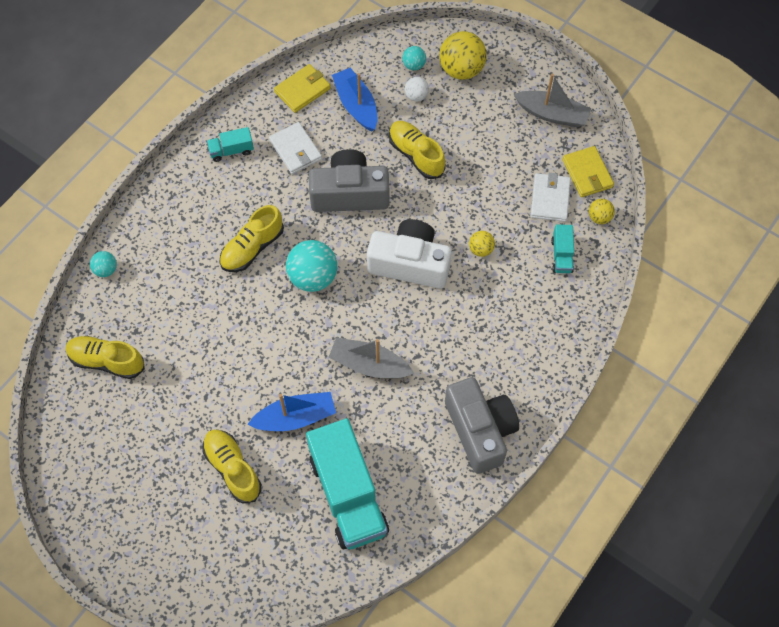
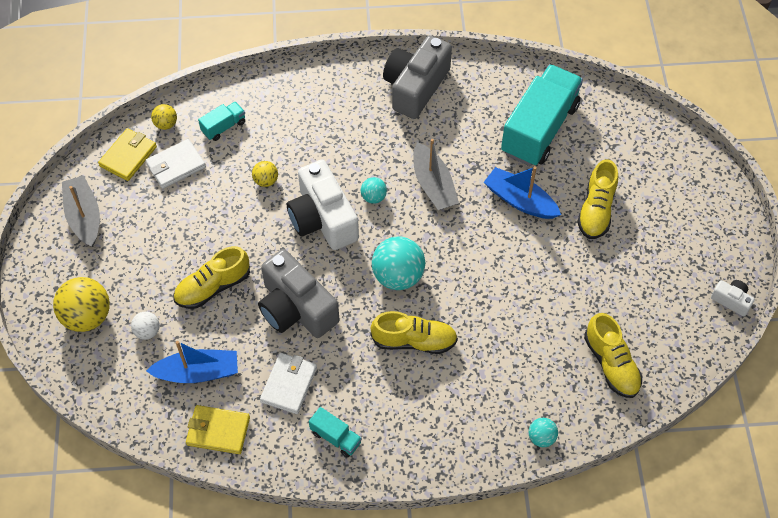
camera: 130 degrees left, 5 degrees down
(63, 496) = (731, 300): none -> white camera
(356, 105) = (198, 372): blue boat -> blue boat turned 120 degrees counterclockwise
(414, 65) = (112, 358): turquoise ball -> turquoise ball (373, 197)
(416, 155) = (213, 287): yellow shoe -> yellow shoe turned 45 degrees clockwise

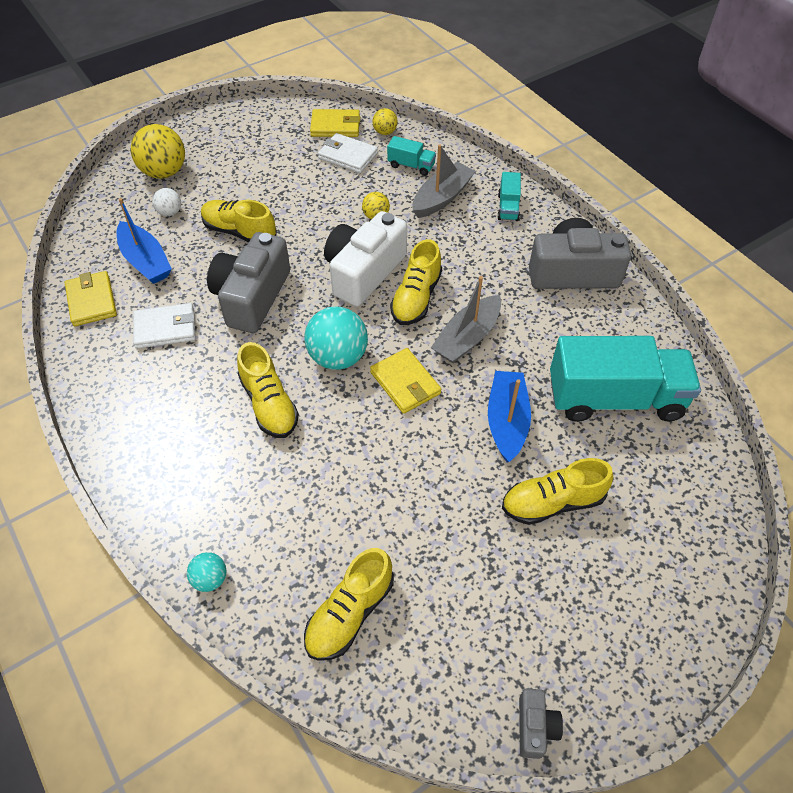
camera: 60 degrees right, 5 degrees down
(84, 216) = (259, 129): grey boat -> grey boat (442, 198)
(336, 437) = (124, 389): turquoise truck -> turquoise truck (508, 207)
(373, 197) = (416, 298): turquoise ball -> yellow shoe
(449, 244) = (405, 383): none -> yellow wallet
(731, 300) = (535, 727): white camera -> grey camera

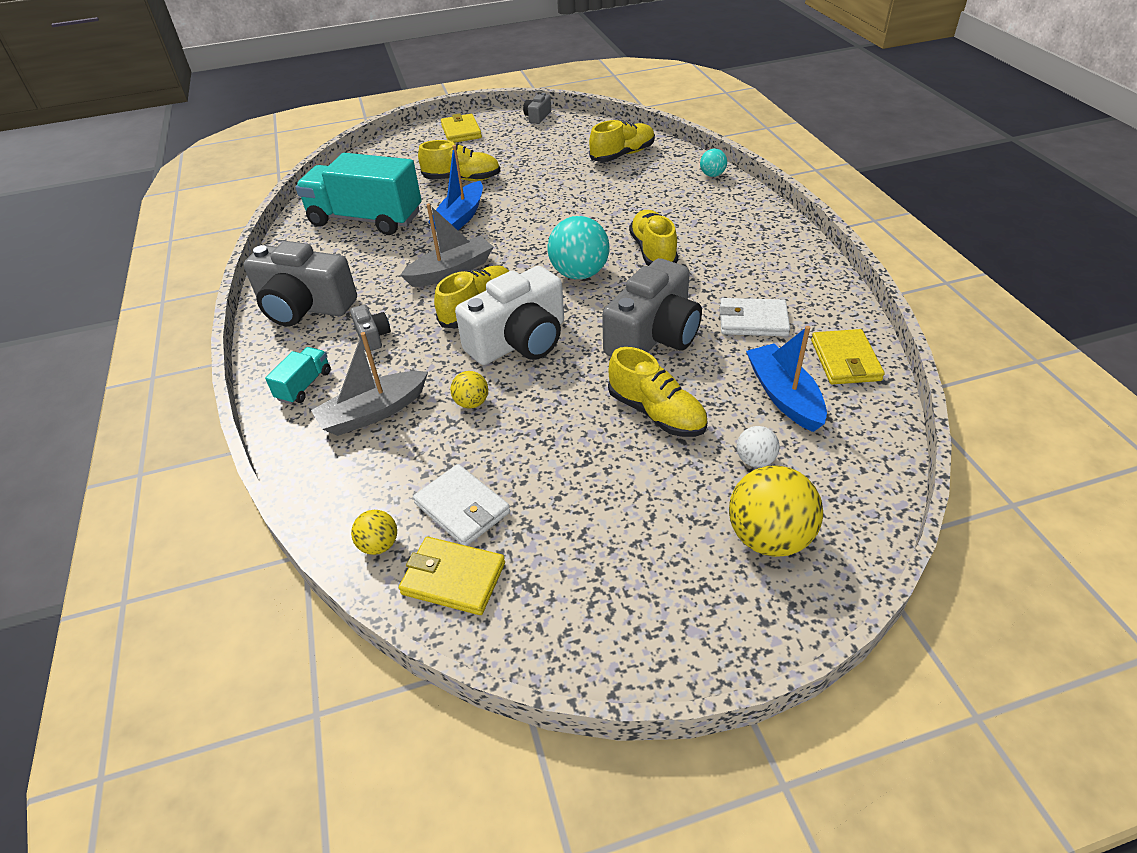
camera: 160 degrees left, 10 degrees down
(405, 383) = (527, 249): yellow wallet -> yellow wallet (461, 131)
(411, 166) = (380, 470): turquoise truck -> none
(489, 255) = (372, 336): none -> grey camera

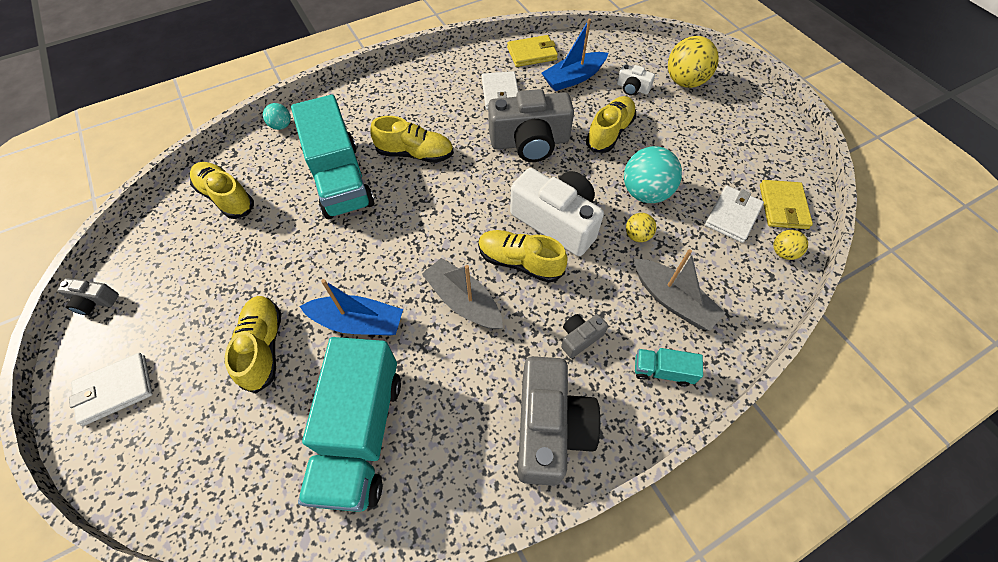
camera: 105 degrees left, 15 degrees up
(461, 131) = (115, 390): yellow wallet -> white wallet
(579, 274) = (455, 198): turquoise ball -> turquoise ball (645, 193)
(627, 208) = (340, 179): none -> turquoise truck
(653, 251) = (415, 154): yellow shoe -> yellow shoe turned 150 degrees counterclockwise
(653, 336) = (530, 142): grey camera -> grey camera turned 150 degrees clockwise
(755, 460) = (632, 88): white ball -> white camera

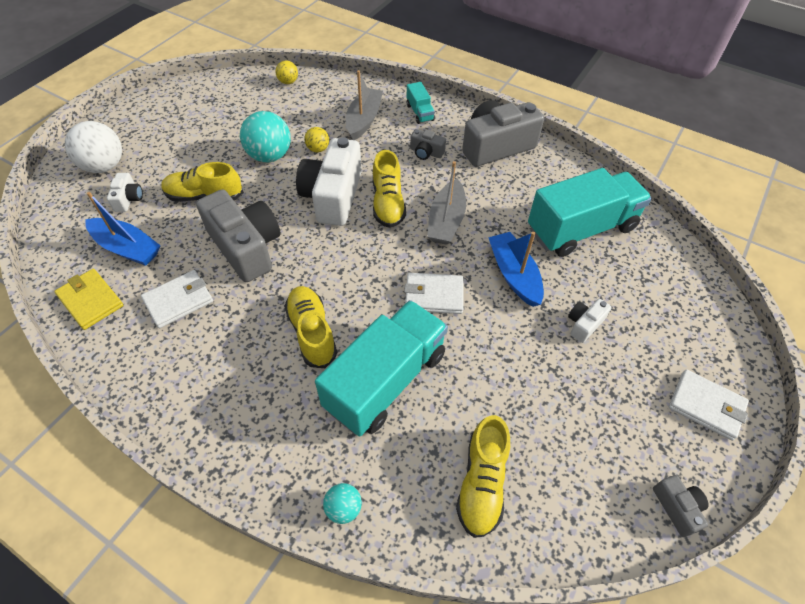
camera: 120 degrees left, 5 degrees down
(263, 347) = (584, 324): yellow shoe -> white camera
(685, 82) = (104, 166): yellow ball -> white ball
(732, 216) = (267, 108): white wallet -> white wallet (434, 295)
(783, 207) = (243, 88): yellow wallet -> none

